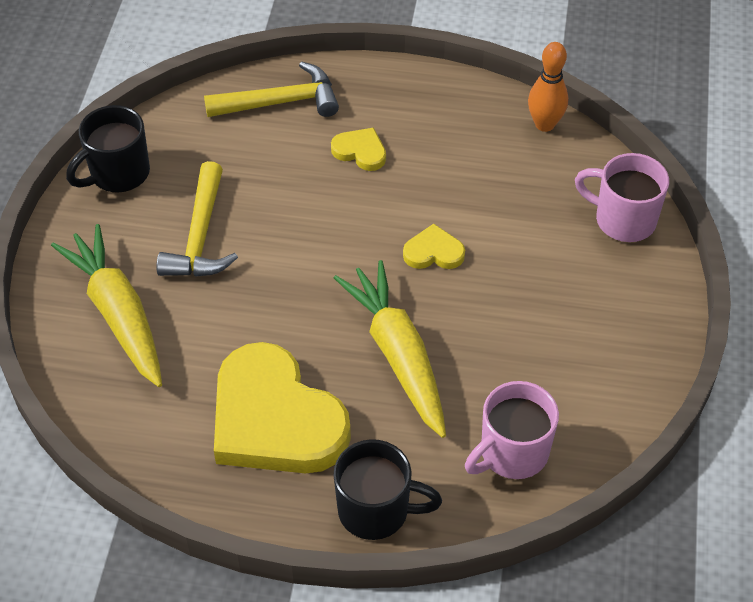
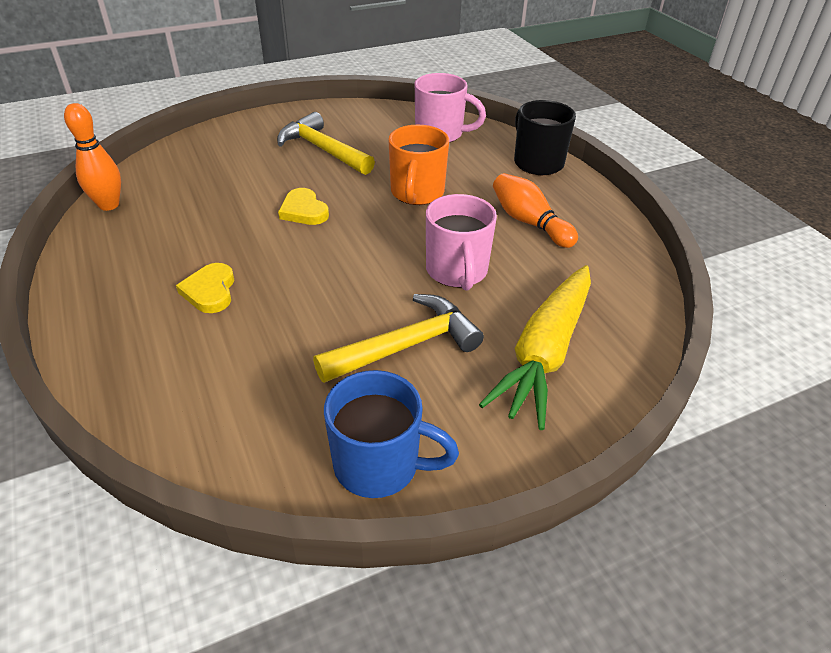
camera: 125 degrees left, 10 degrees down
(118, 174) = (379, 465): black mug -> blue mug
(275, 419) = (529, 222): yellow heart -> orange bowling pin
(280, 102) = (165, 380): yellow hammer -> yellow hammer (323, 150)
(398, 355) = (417, 193): yellow carrot -> orange mug
(623, 220) = (202, 147): pink mug -> pink mug (457, 271)

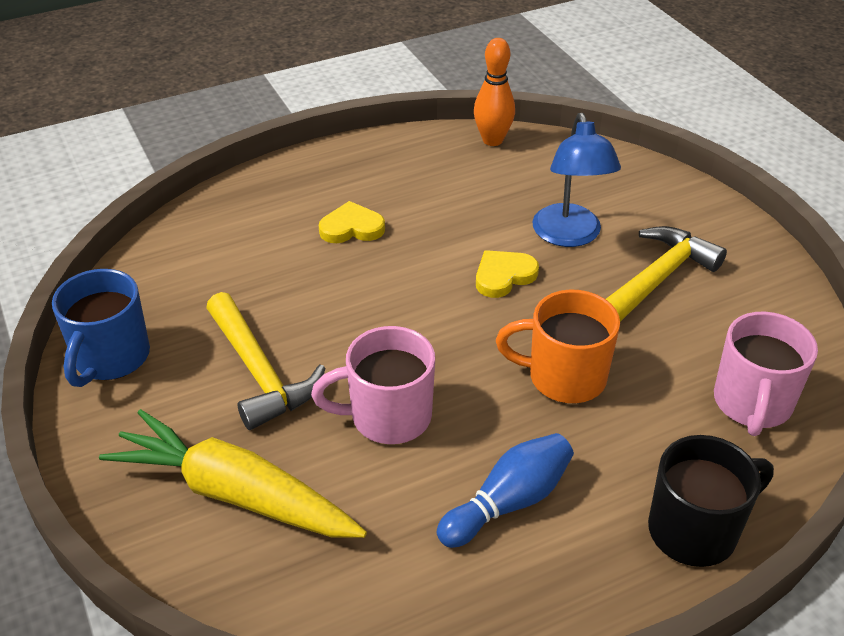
camera: 90 degrees right, 0 degrees up
(263, 178) = (569, 236): none -> blue lamp
(529, 222) = (508, 502): orange bowling pin -> blue bowling pin

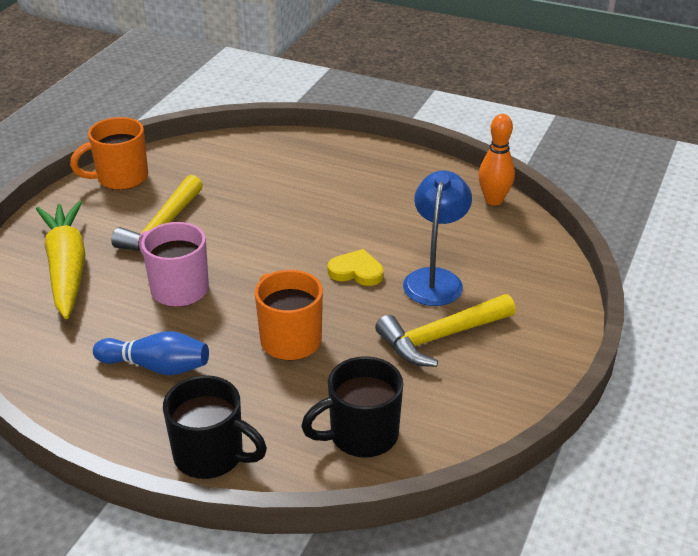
camera: 50 degrees right, 5 degrees down
(110, 358) = (120, 178): blue mug -> orange mug
(351, 228) = (325, 194): yellow heart -> none
(569, 236) = (435, 279): blue lamp -> blue lamp turned 150 degrees clockwise
(657, 279) = (440, 337): yellow hammer -> yellow hammer turned 150 degrees clockwise
(752, 404) = (361, 435): pink mug -> black mug

